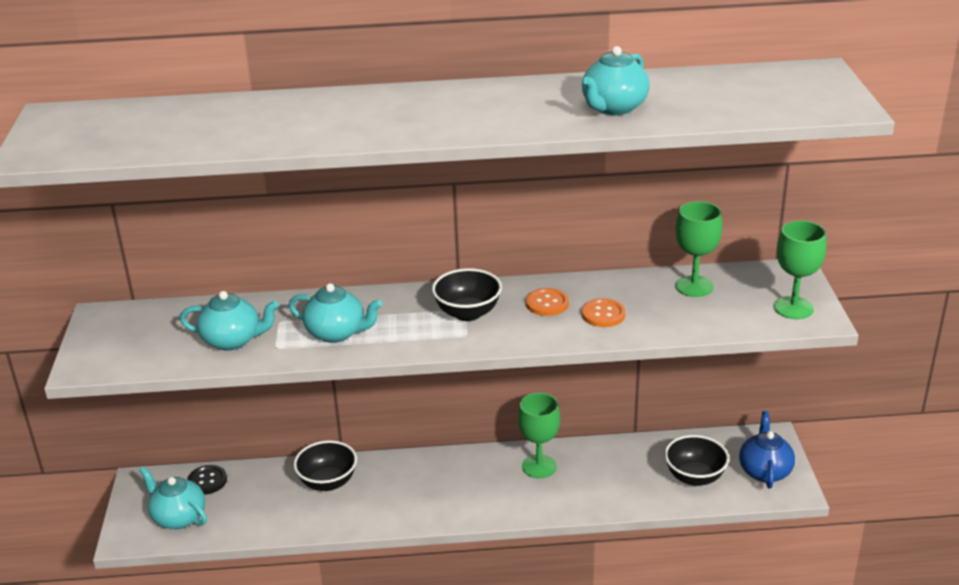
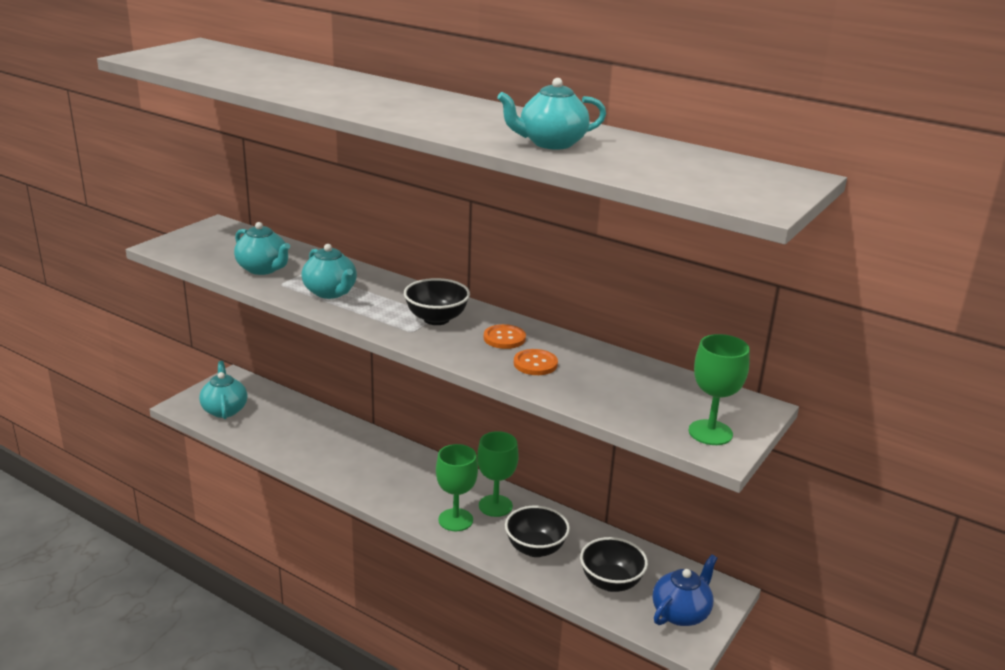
camera: 35 degrees right, 5 degrees down
(207, 481) = (269, 397): black button -> none
(328, 482) = (338, 437): black bowl -> black bowl (535, 548)
(694, 286) = (645, 378): green goblet -> green goblet (455, 520)

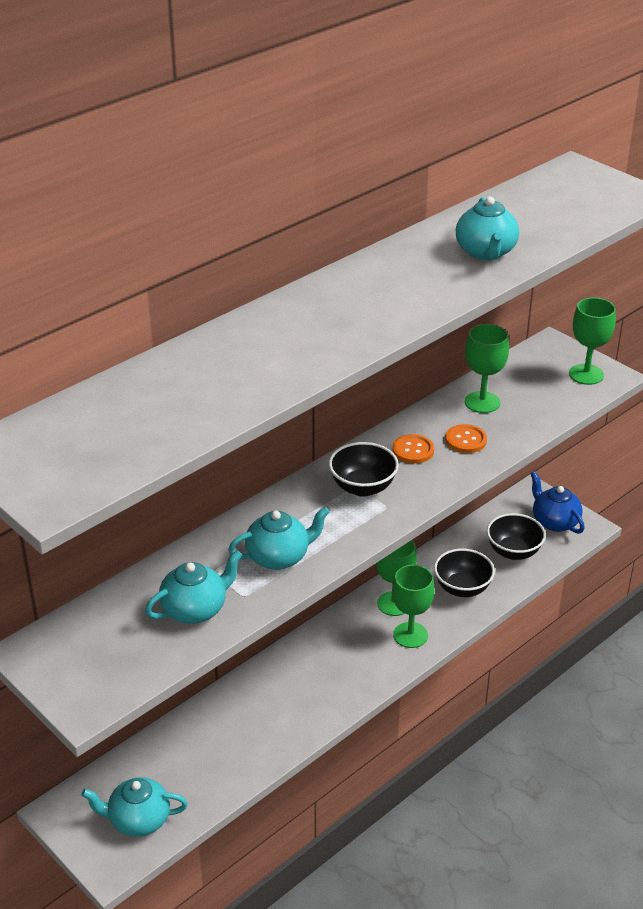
camera: 75 degrees left, 10 degrees up
(608, 370) = (482, 402): none -> green goblet

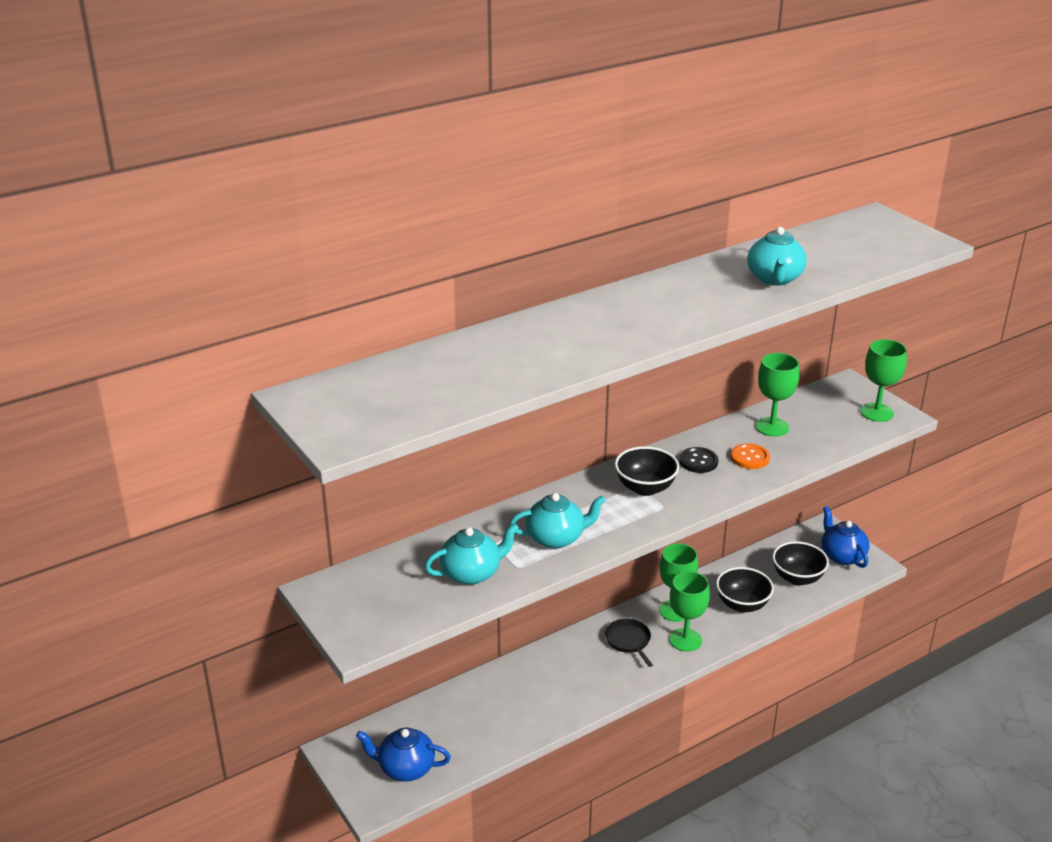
camera: 10 degrees right, 5 degrees down
(138, 820) = (405, 768): turquoise teapot -> blue teapot
(351, 644) = (629, 641): none -> black pan
(413, 450) = (698, 461): orange button -> black button

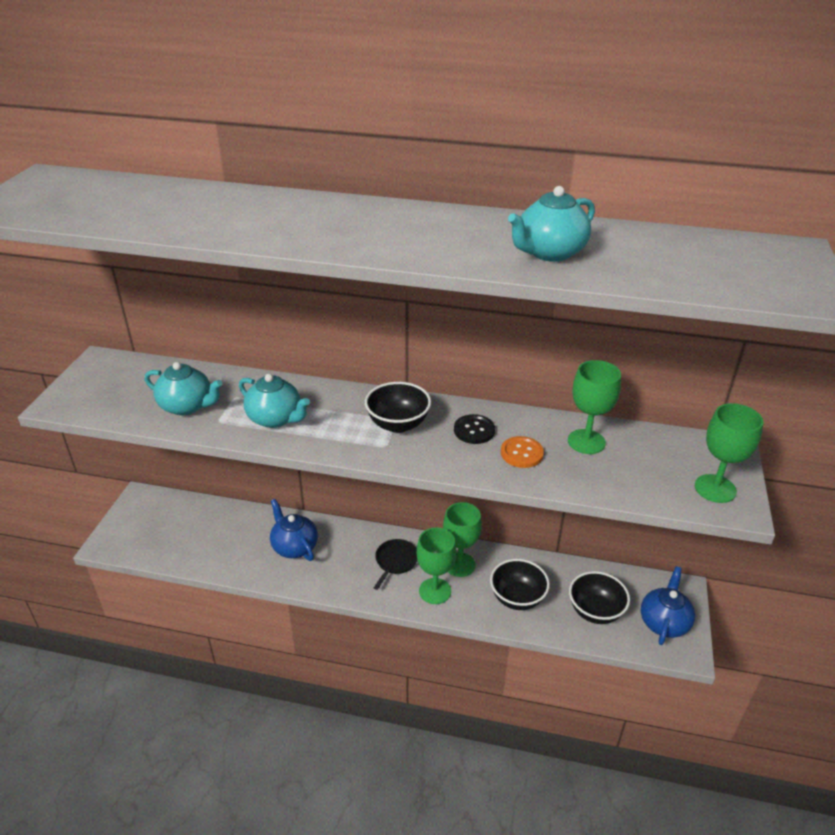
camera: 45 degrees right, 5 degrees up
(405, 768) = (152, 536): blue teapot -> blue teapot (294, 547)

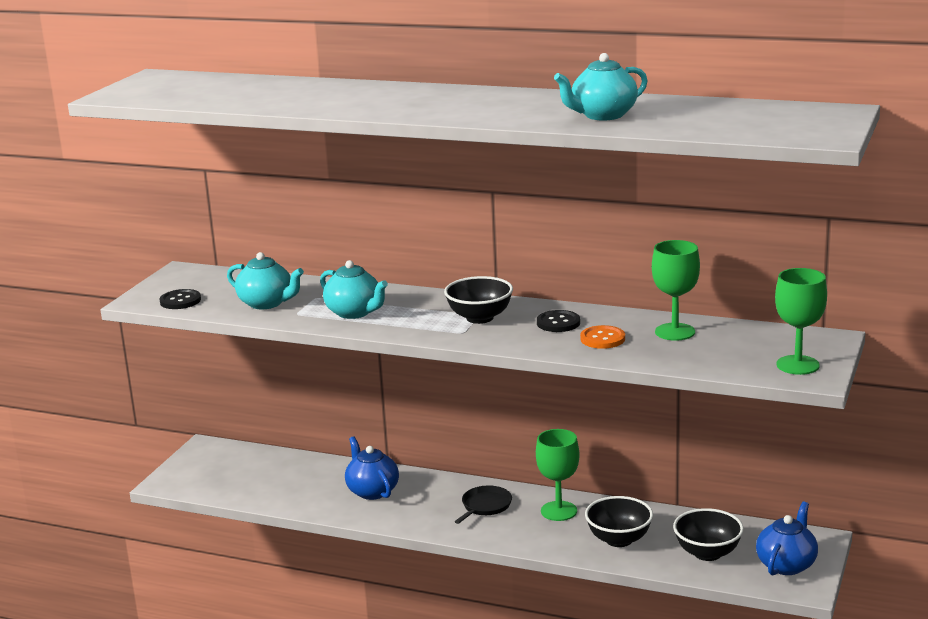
camera: 10 degrees right, 15 degrees down
(100, 404) = (180, 301): none -> black button
(435, 591) = (525, 531): green goblet -> none

